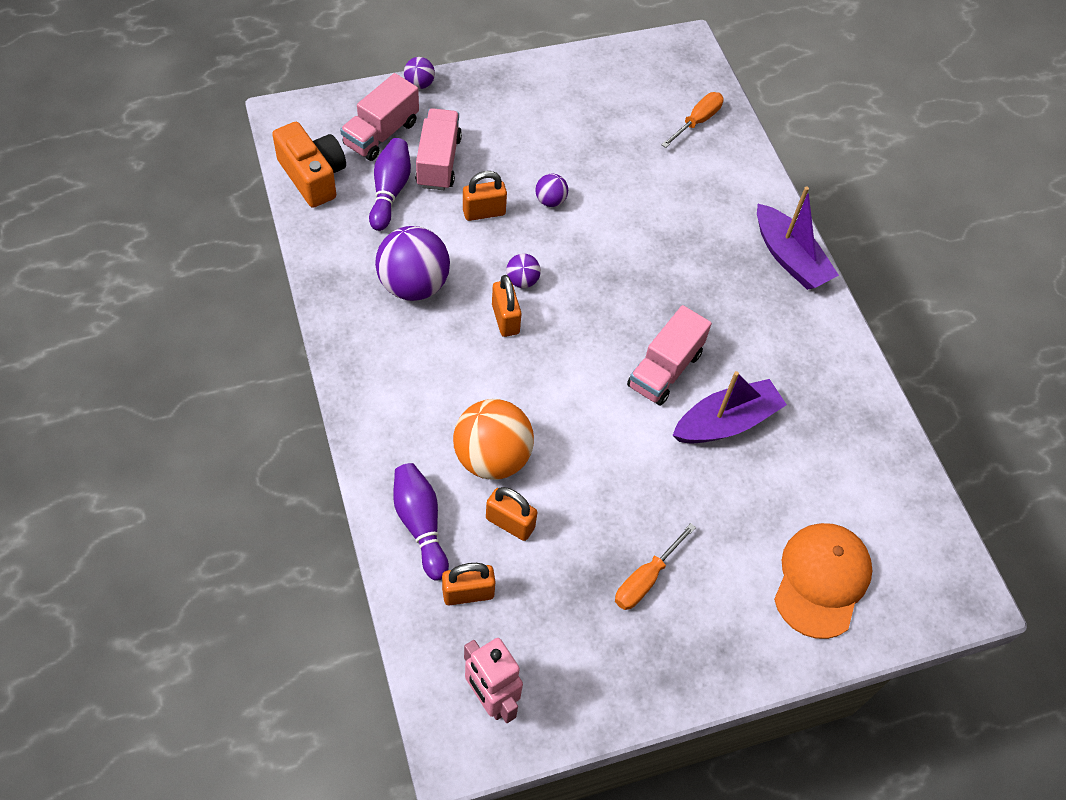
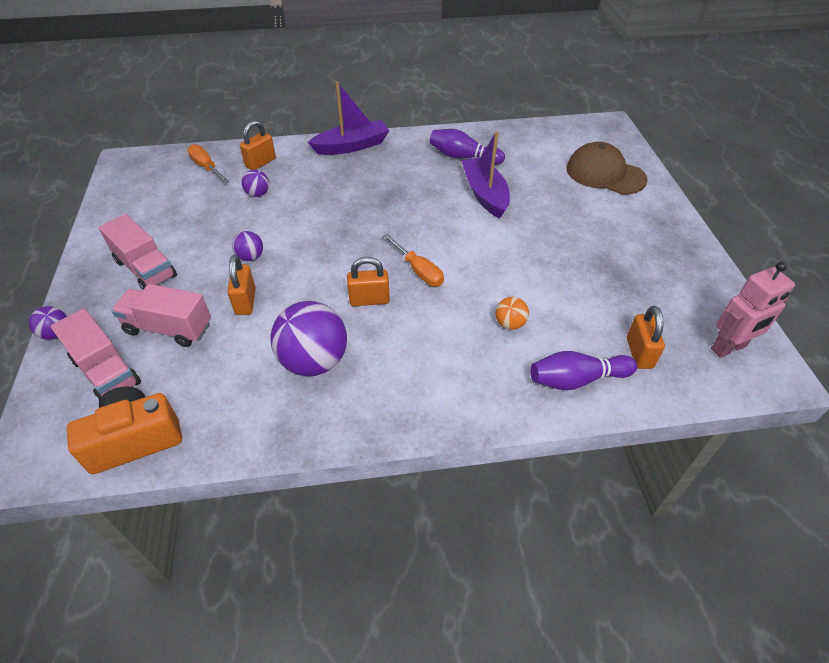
camera: 75 degrees left, 10 degrees down
(390, 191) = (188, 370): purple bowling pin -> purple bowling pin (463, 157)
(492, 457) = (510, 324): orange ball -> orange ball, size x0.48
(510, 523) = (572, 319): orange padlock -> orange padlock (260, 163)
(522, 281) = (331, 284): purple ball -> purple ball (258, 194)
(645, 579) = (614, 250): orange screwdriver -> orange screwdriver (418, 270)
(664, 369) = (436, 216): pink truck -> pink truck (145, 269)
(821, 580) = (605, 174): orange cap -> brown cap

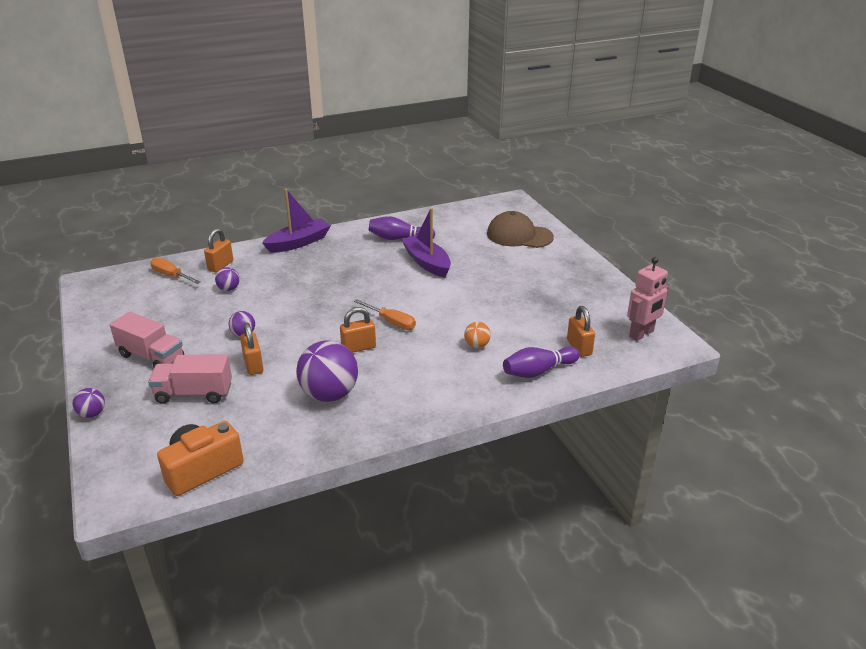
camera: 15 degrees left, 15 degrees down
(106, 371) = (152, 431): pink truck -> none

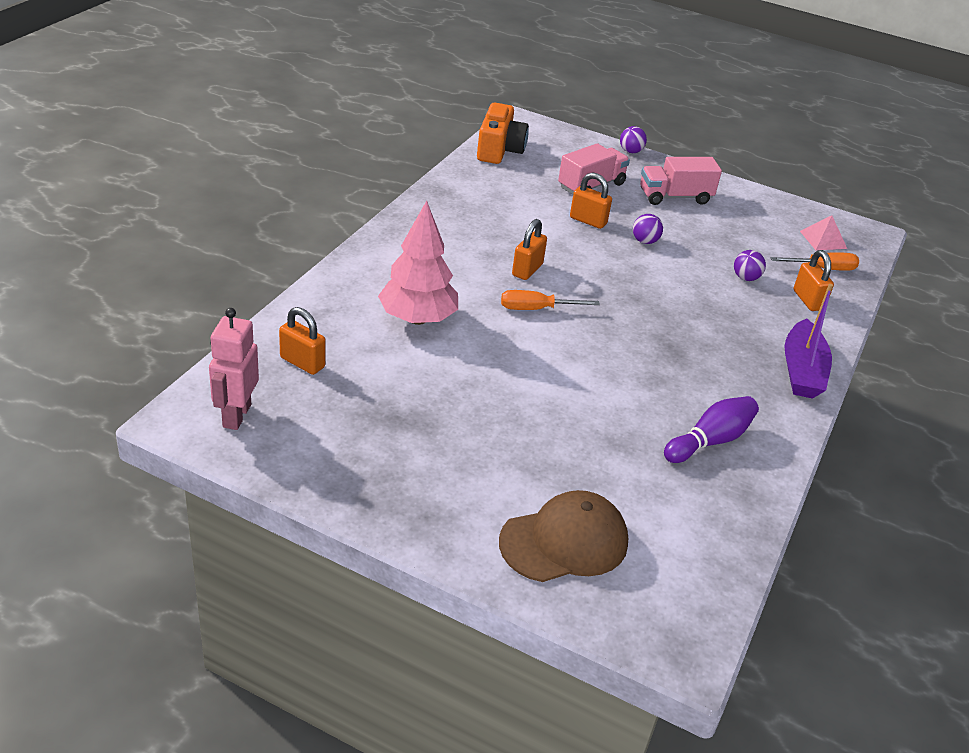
camera: 135 degrees right, 5 degrees up
(127, 289) = (823, 239): none -> pink pyramid
(329, 394) = (489, 222): purple ball -> none
(427, 262) = (615, 413): purple boat -> none
(477, 345) = (417, 319): orange ball -> pink tree
(538, 371) = (324, 315): purple bowling pin -> none

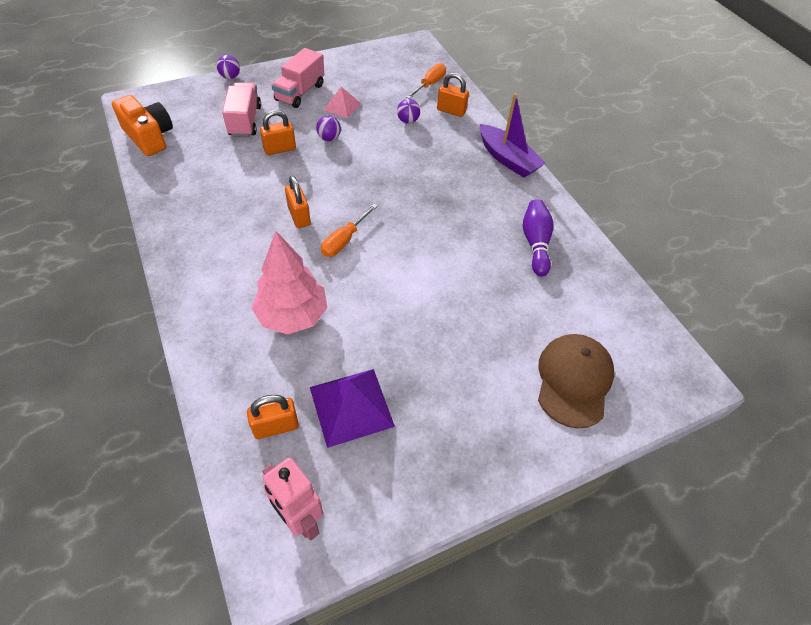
camera: 50 degrees left, 15 degrees up
(366, 397) = (351, 406): none -> purple pyramid
(823, 239) = (405, 64): pink pyramid -> pink pyramid (342, 106)

